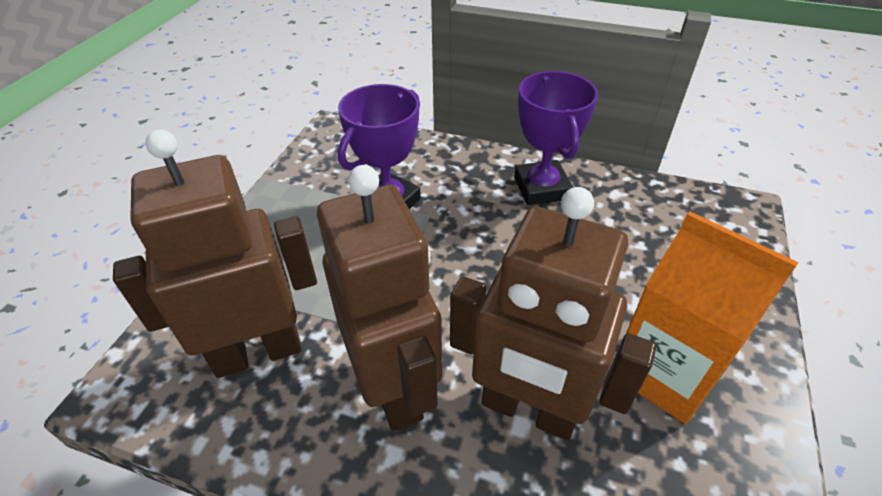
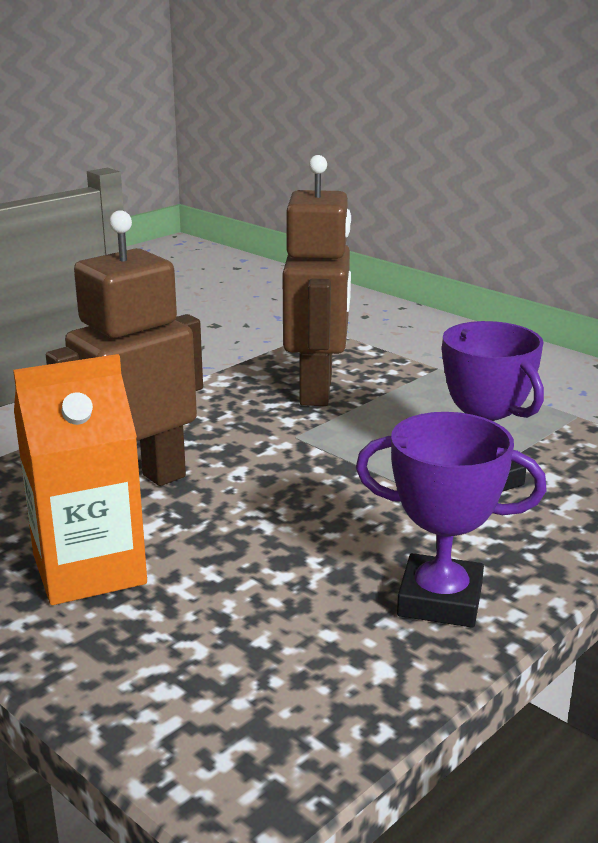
camera: 115 degrees right, 20 degrees down
(394, 387) = (226, 435): brown robot -> none

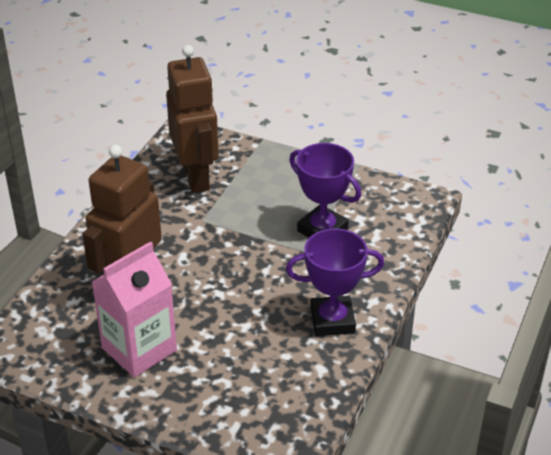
camera: 20 degrees left, 15 degrees up
(89, 569) = (139, 349): orange carton -> pink carton

